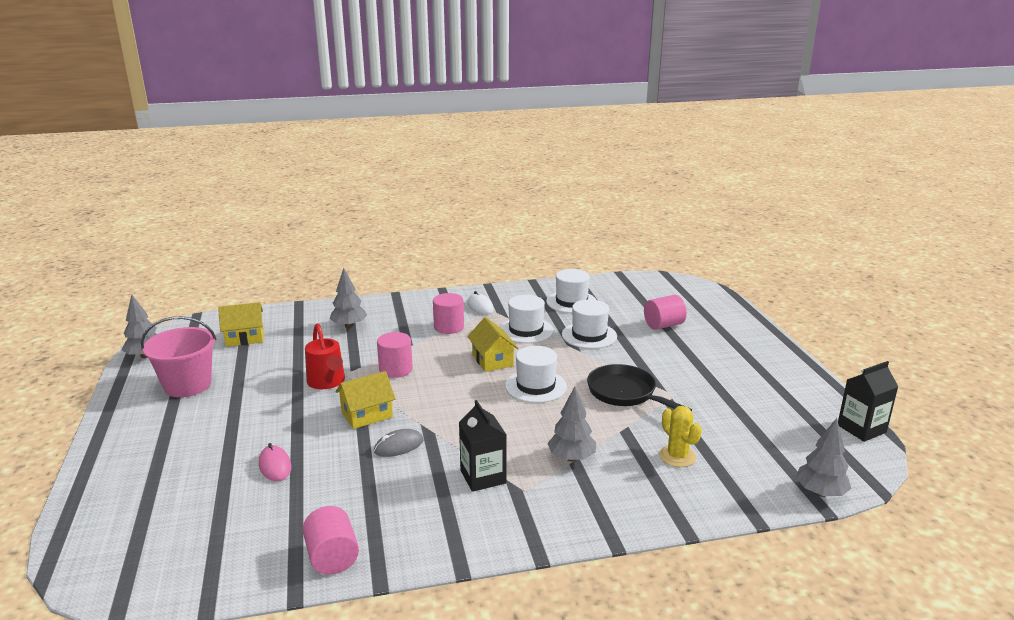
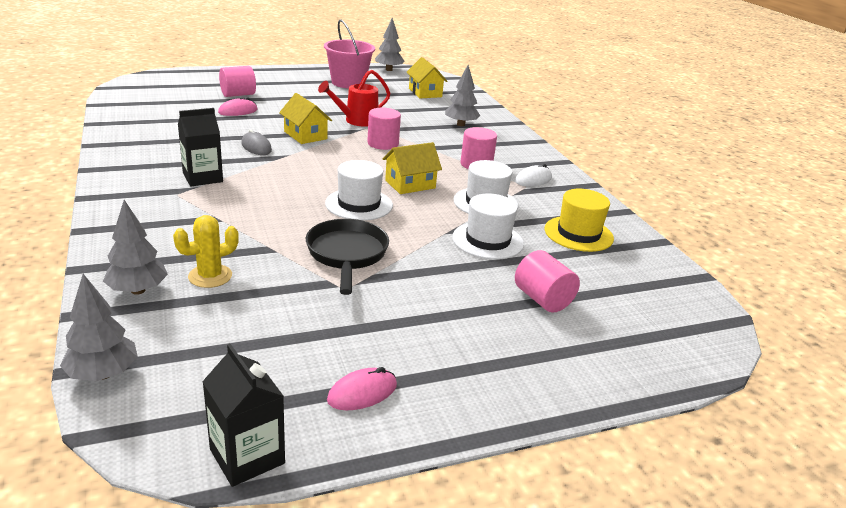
camera: 80 degrees right, 5 degrees up
(332, 557) = (124, 131): pink cylinder -> pink cylinder (238, 94)
(571, 302) = (578, 234): white hat -> yellow hat
(571, 458) = (222, 217): grey tree -> grey tree (138, 290)
(625, 393) = (347, 254): black pan -> black pan turned 45 degrees counterclockwise
(787, 391) = (362, 393): none -> pink mouse

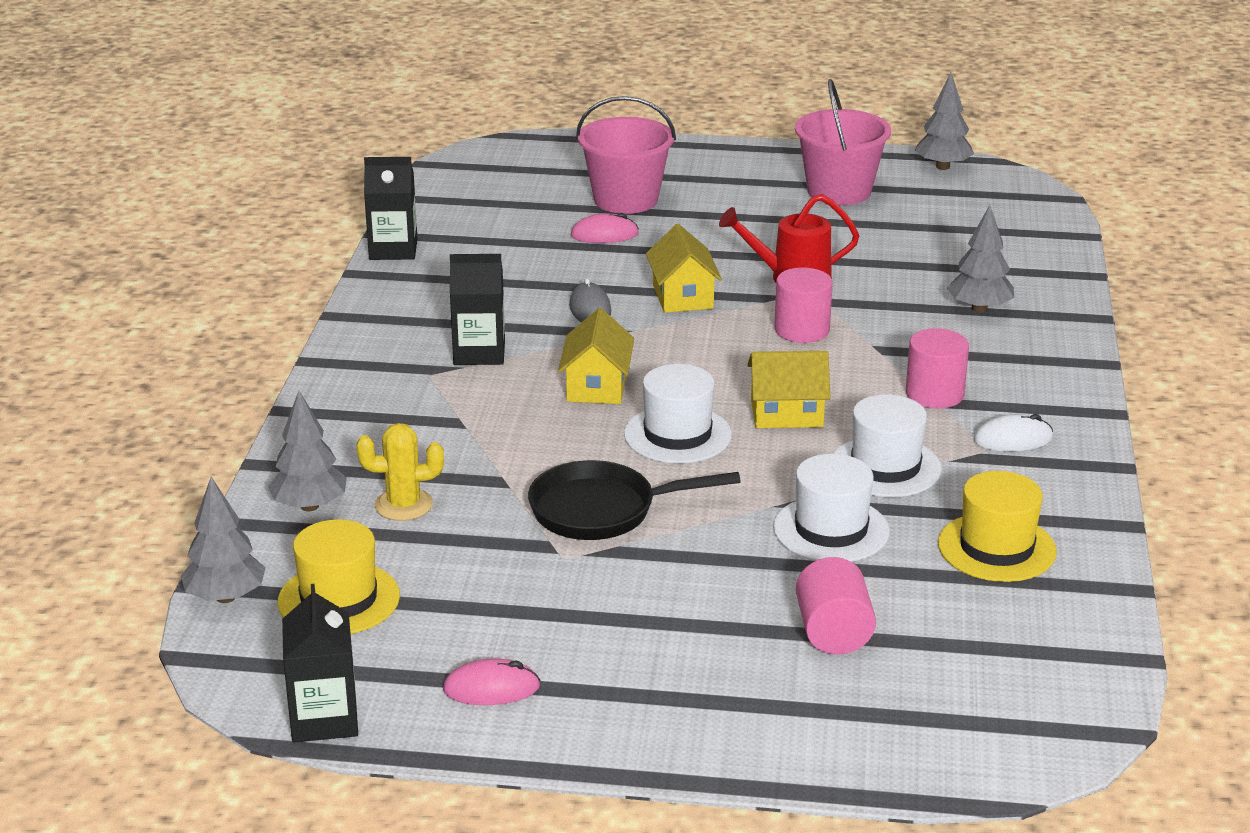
camera: 30 degrees right, 0 degrees up
(109, 130) = (393, 249): none -> black carton
(201, 353) = (338, 599): none -> yellow hat
(238, 94) = (626, 199): pink cylinder -> pink bucket
(347, 254) = (601, 510): black pan -> black pan turned 120 degrees counterclockwise
(425, 93) = (970, 229): yellow house -> yellow house (596, 386)

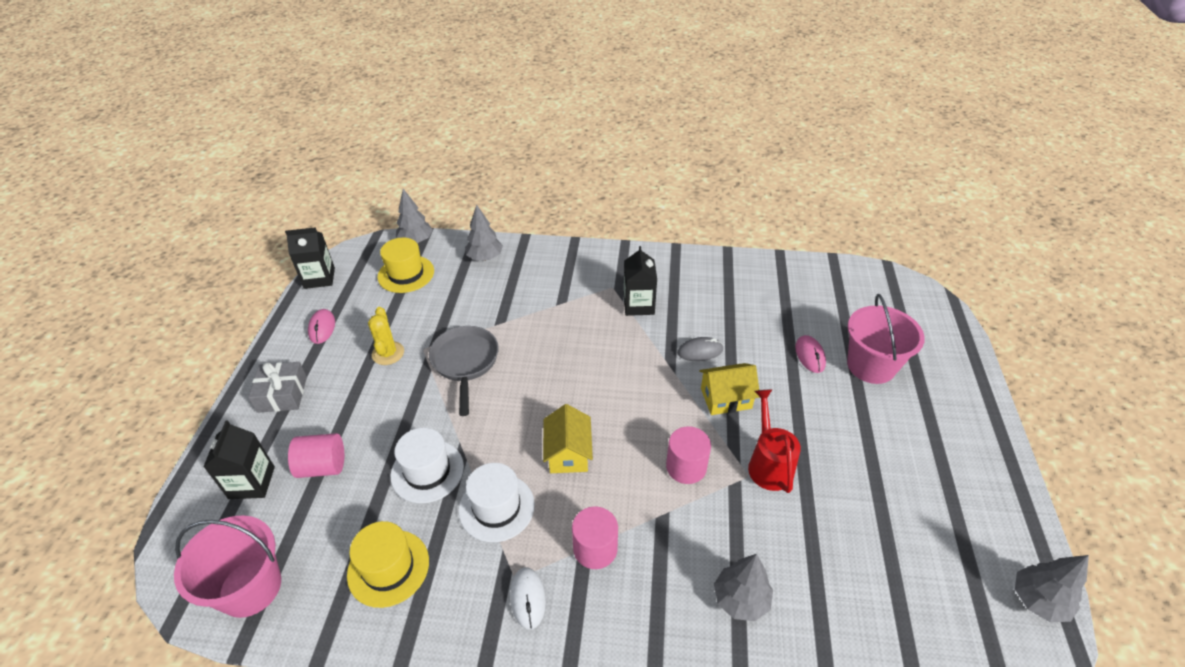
camera: 90 degrees right, 15 degrees up
(393, 249) = (760, 262): black carton -> black carton (252, 482)
(404, 505) = (481, 288): yellow cactus -> yellow cactus (388, 353)
(596, 386) = (601, 357): yellow house -> none
(601, 510) = (465, 363): black pan -> grey pan
(673, 708) = (282, 394): none -> grey gift
(677, 435) = (543, 396): white hat -> none
(839, 191) = (942, 506): pink bucket -> pink bucket (250, 588)

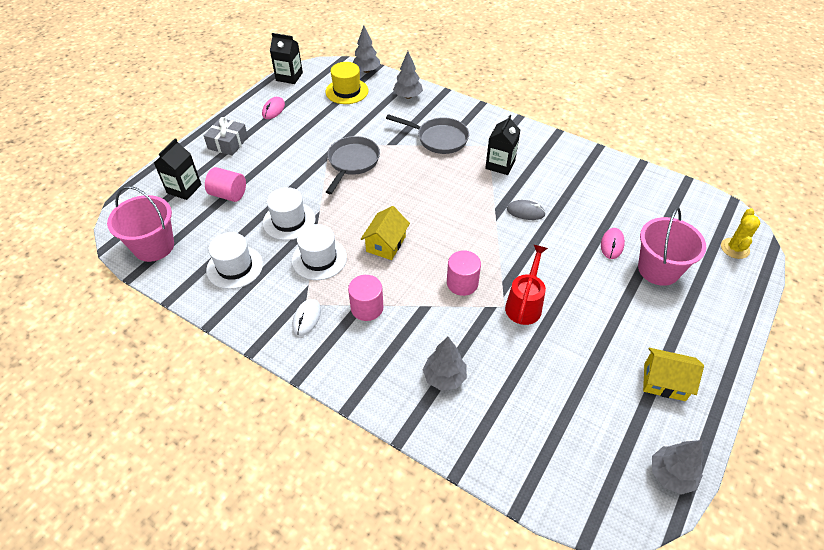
camera: 25 degrees right, 5 degrees up
(388, 353) = (306, 140): yellow cactus -> yellow cactus (734, 248)
(388, 568) = (235, 267): yellow hat -> white hat
(552, 297) = (439, 139): none -> grey pan
(726, 398) = (523, 250): yellow house -> yellow house (664, 382)

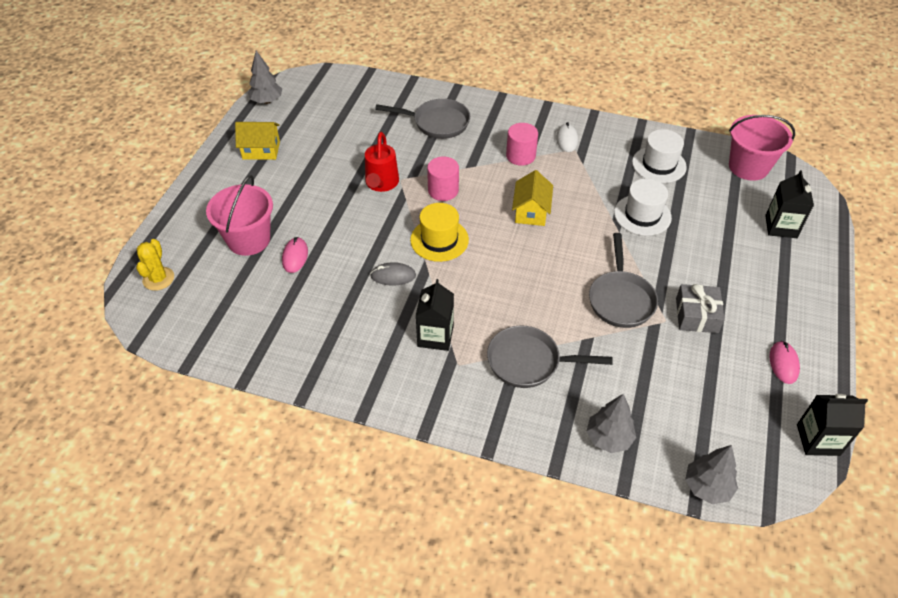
camera: 165 degrees right, 0 degrees up
(228, 143) = (791, 295): grey gift -> grey gift (696, 315)
(228, 194) = (728, 230): pink cylinder -> none
(319, 259) = (587, 186): white hat -> none
(347, 91) = (707, 427): yellow hat -> yellow hat (439, 240)
(444, 377) = (437, 123): grey tree -> grey pan

